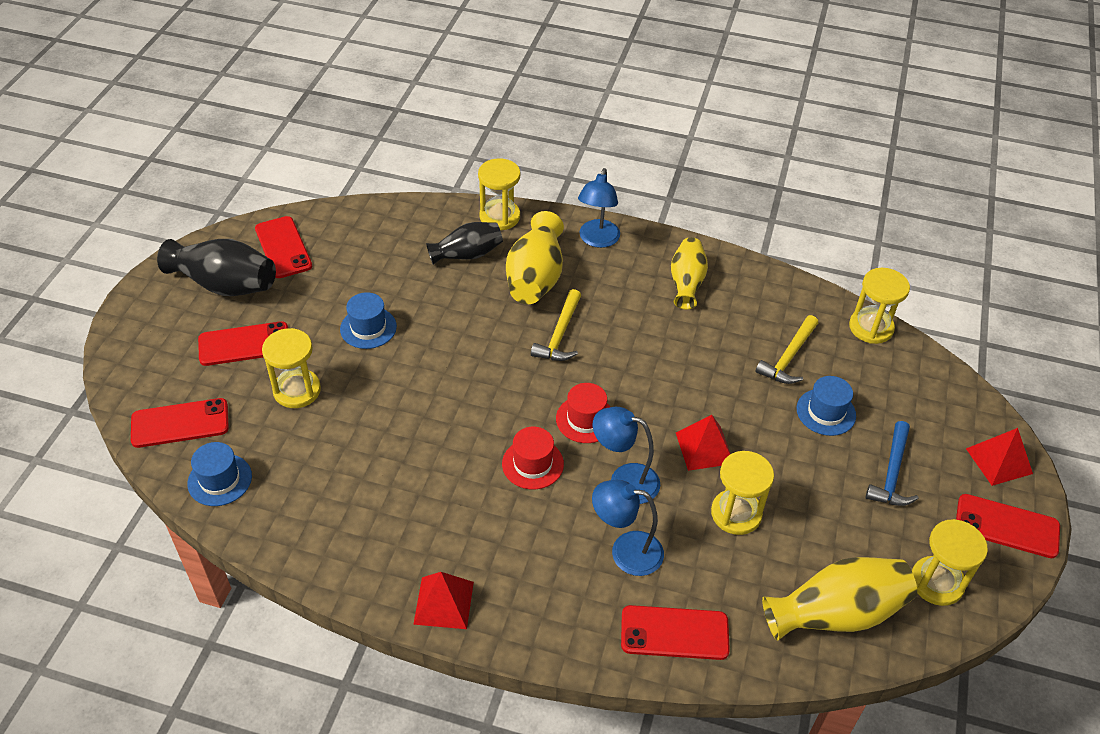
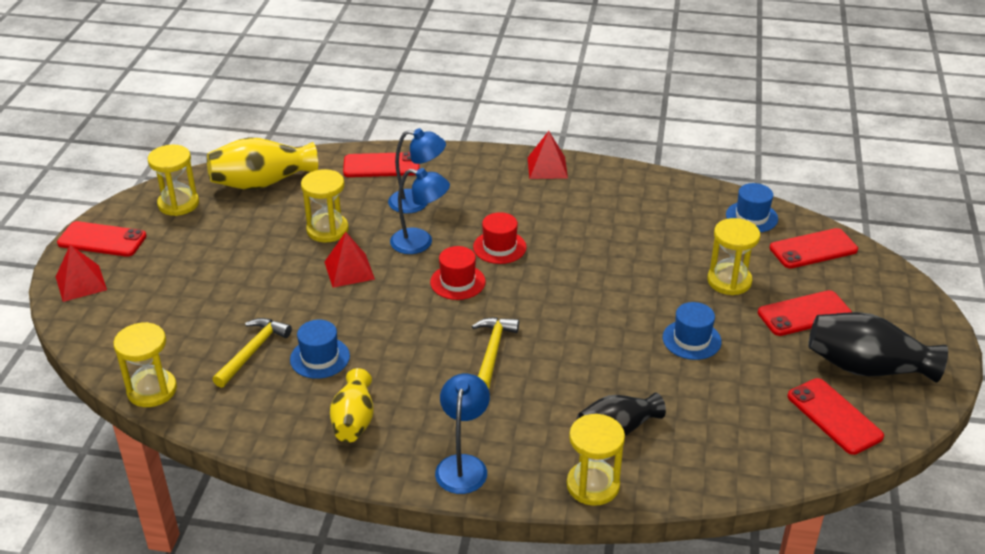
camera: 175 degrees right, 10 degrees down
(535, 278) = (530, 409): yellow vase -> none
(826, 412) = (229, 307): blue hat -> blue hat (320, 358)
(891, 473) = (184, 266): blue hammer -> none

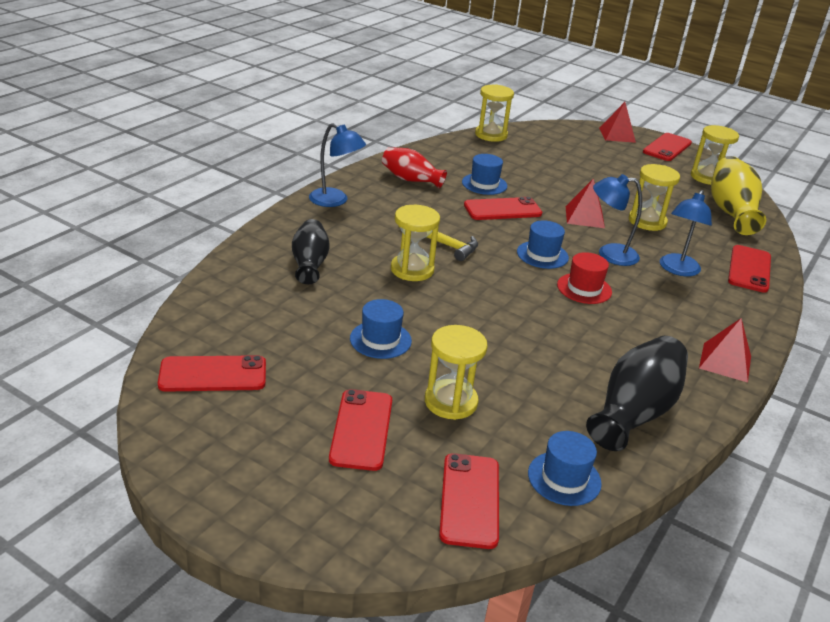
camera: 110 degrees right, 5 degrees down
(253, 351) = (507, 166): yellow hammer -> none
(354, 421) = (411, 180): yellow vase -> red vase
(378, 329) = (502, 209): none -> red phone
(420, 243) = (609, 254): blue lamp -> blue lamp turned 60 degrees clockwise
(457, 282) = (542, 255): red hat -> blue hat
(593, 485) = (268, 236): yellow hourglass -> yellow hourglass (412, 270)
(867, 368) = (248, 430): black vase -> black vase (634, 412)

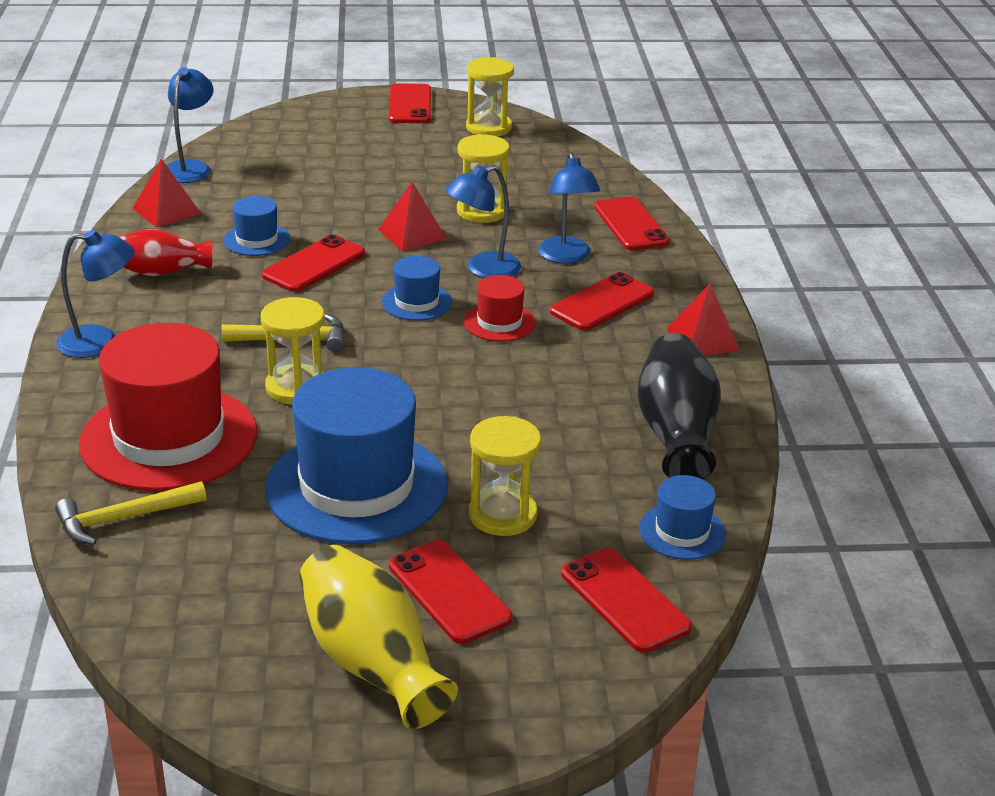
camera: 35 degrees left, 0 degrees up
(213, 374) = (219, 624): red phone -> red phone (602, 302)
(235, 293) = (123, 518): none -> yellow hammer
(310, 264) = (169, 438): black vase -> red hat
(380, 340) = (356, 486): blue hat -> blue hat, size x2.16
(491, 135) = (190, 168): yellow hourglass -> blue lamp
(617, 135) = (338, 108): red pyramid -> red pyramid (166, 211)
(731, 212) = (552, 162): yellow vase -> yellow vase (372, 663)

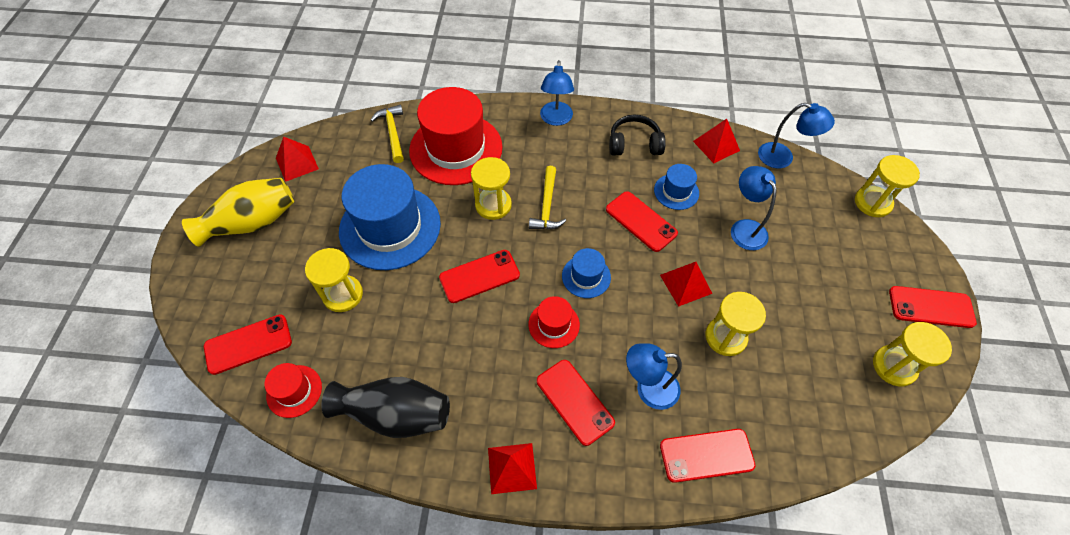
camera: 100 degrees right, 25 degrees up
(162, 272) = (634, 144): red vase -> black headphones
(208, 636) = (297, 163): none -> red pyramid
(265, 121) = (872, 203): none -> yellow hourglass
(449, 592) = (288, 260): red phone -> red phone (479, 276)
(483, 269) = (630, 325): blue lamp -> blue lamp (744, 228)
(682, 532) = (294, 391): blue hat -> red hat

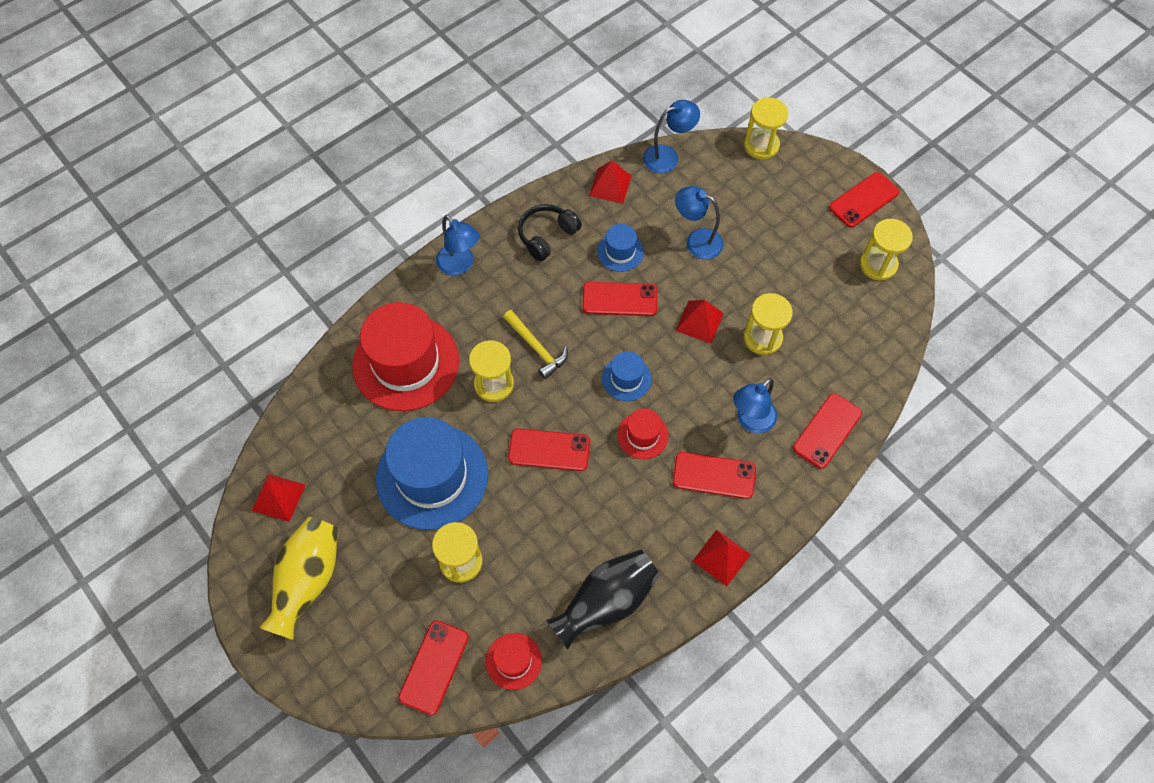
camera: 45 degrees left, 5 degrees up
(393, 133) = (332, 396): yellow hammer -> none
(479, 276) = (549, 450): red phone -> red phone turned 75 degrees clockwise

